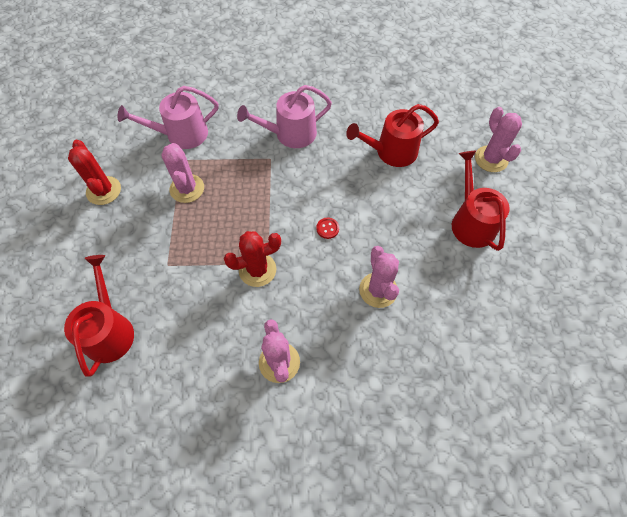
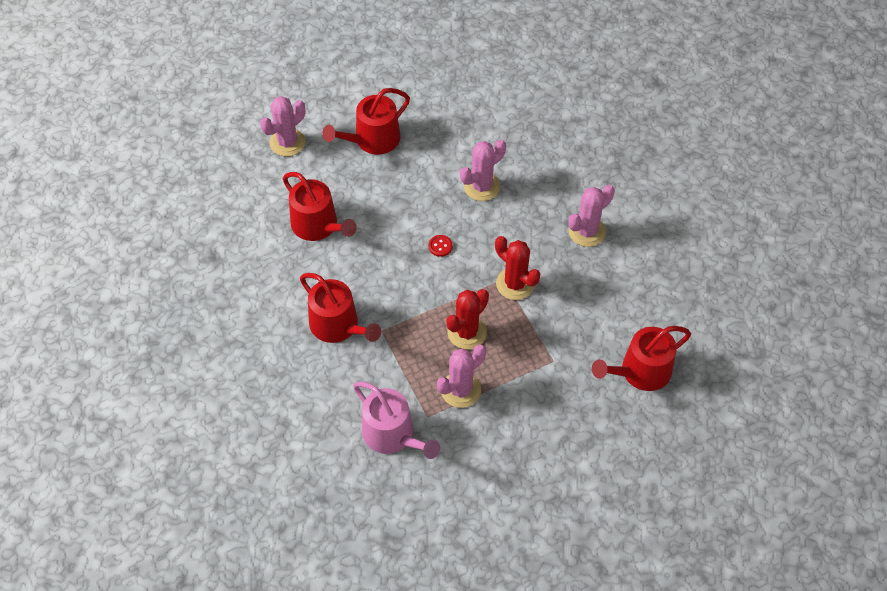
camera: 115 degrees left, 5 degrees down
(103, 191) = (507, 471): red cactus -> red cactus (467, 332)
(290, 134) = (338, 325): pink watering can -> red watering can

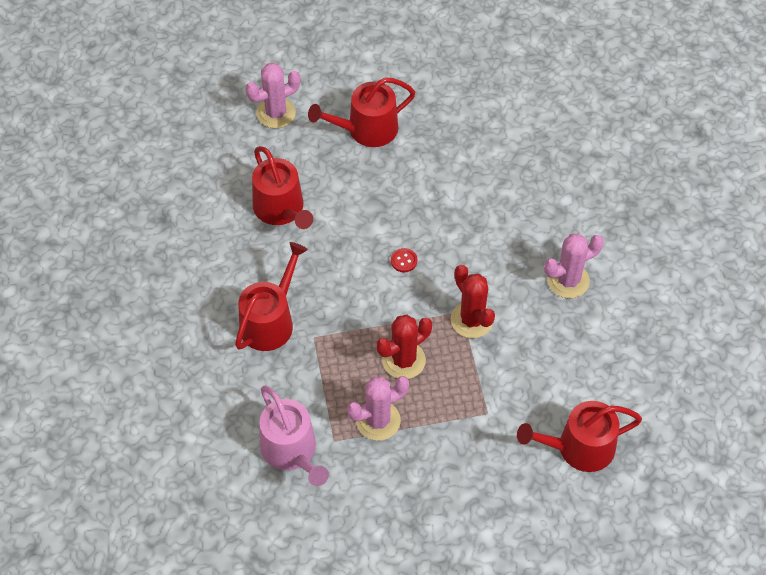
camera: 15 degrees right, 0 degrees up
(338, 325) = (270, 321): red watering can -> red watering can turned 120 degrees counterclockwise
(481, 186) = (468, 206): pink cactus -> none

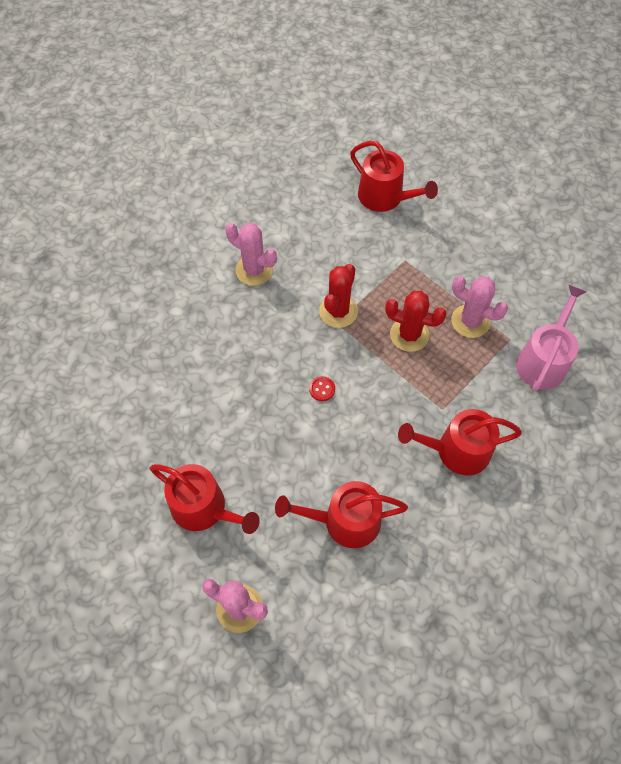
camera: 125 degrees left, 5 degrees up
(281, 209) = (345, 521): red watering can -> red watering can turned 120 degrees counterclockwise

